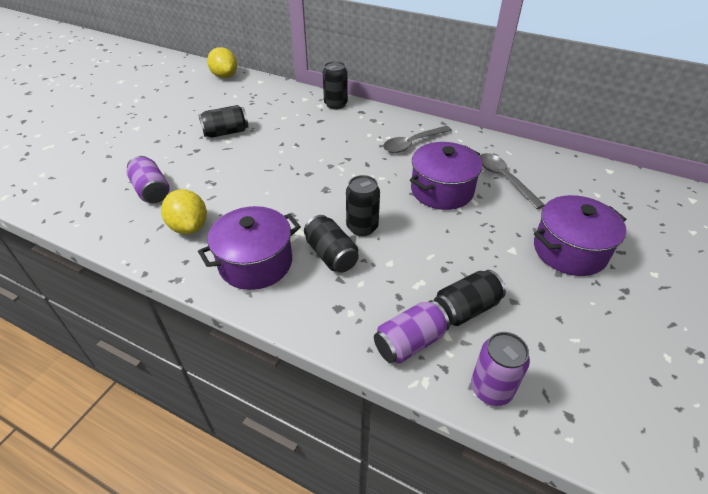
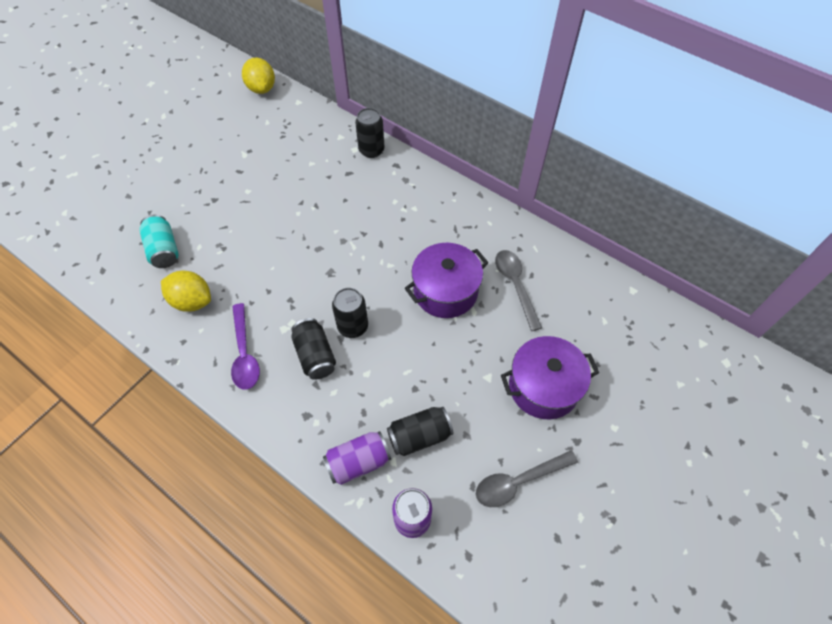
camera: 10 degrees right, 15 degrees up
(152, 191) = (164, 250): purple can -> turquoise can
(189, 227) = (192, 301): yellow lemon -> yellow lemon turned 45 degrees counterclockwise
(226, 132) = (247, 178): black can -> none
(255, 263) = (244, 353): purple pot -> purple spoon
(412, 144) = (436, 221): grey spoon -> grey spoon (518, 481)

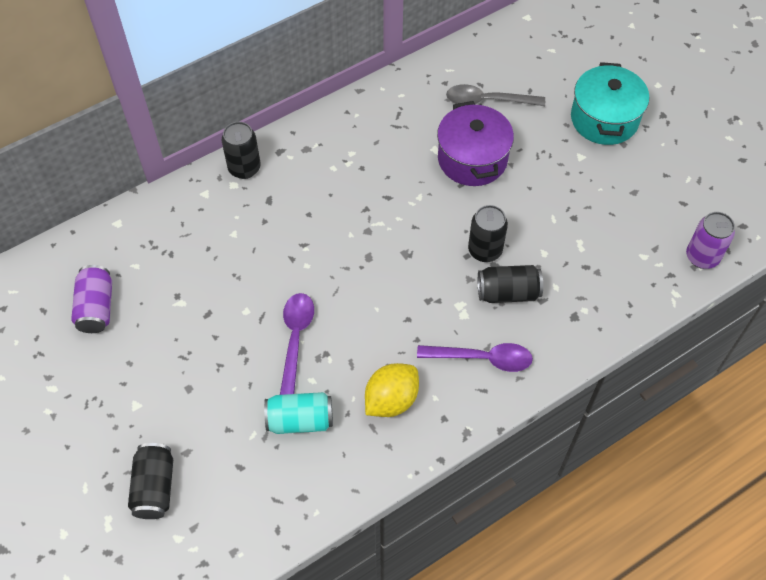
camera: 70 degrees left, 0 degrees up
(231, 226) = (295, 339): none -> purple spoon
(261, 88) = (67, 258): yellow lemon -> none
(358, 462) = (637, 284): purple can -> purple can (96, 308)
(419, 436) = (624, 228): black can -> black can (155, 487)
(518, 481) = (688, 168): grey spoon -> none
(543, 387) = (604, 119): purple pot -> turquoise pot

